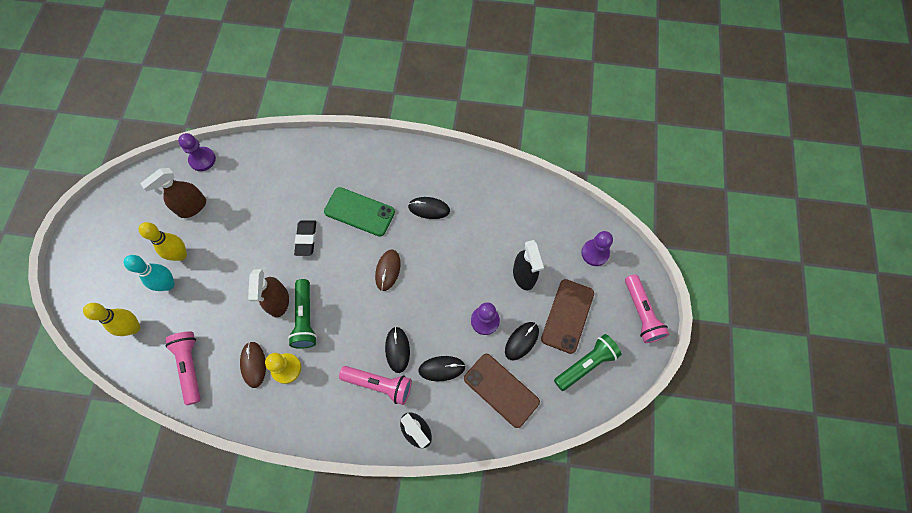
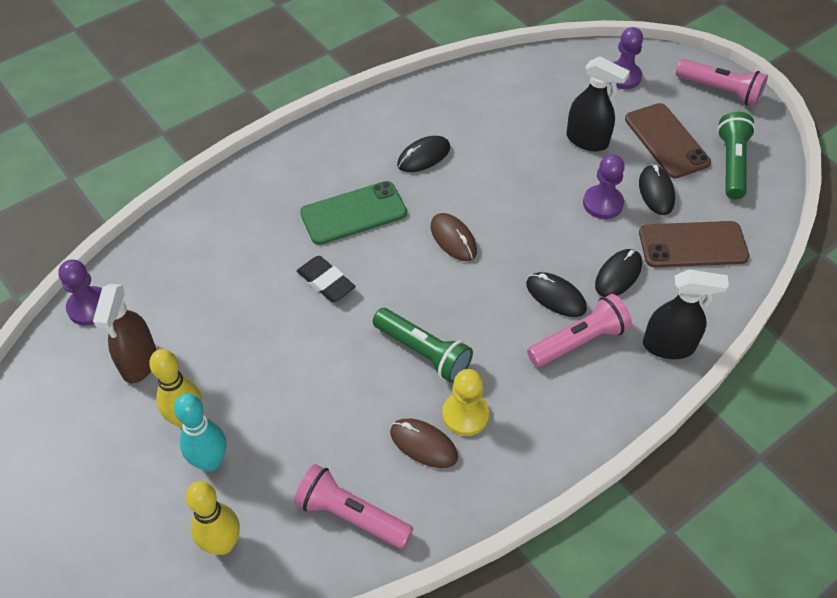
camera: 45 degrees left, 15 degrees down
(278, 302) = (372, 363): brown spray bottle -> none

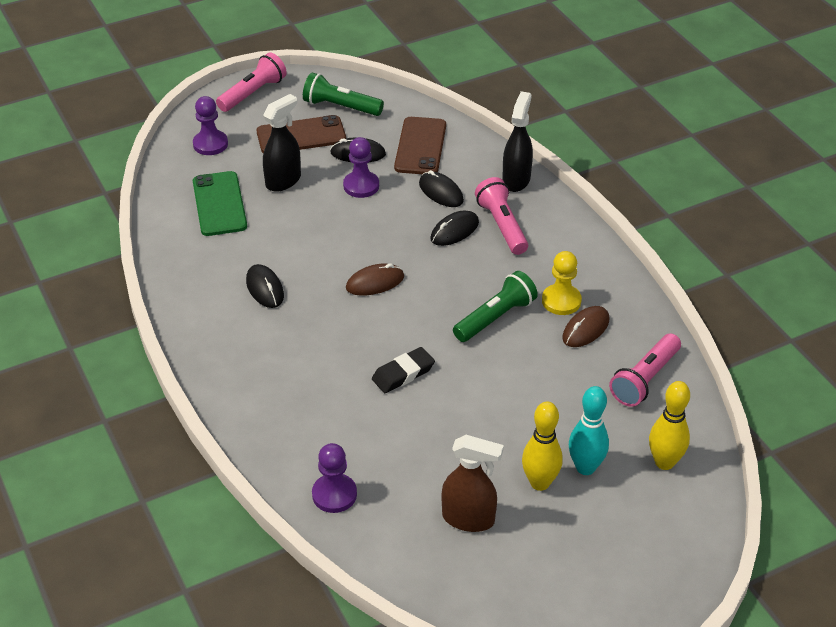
camera: 80 degrees left, 10 degrees down
(89, 307) = (390, 561): purple pawn -> purple pawn (334, 494)
(353, 213) = (323, 346): green phone -> green phone (219, 204)

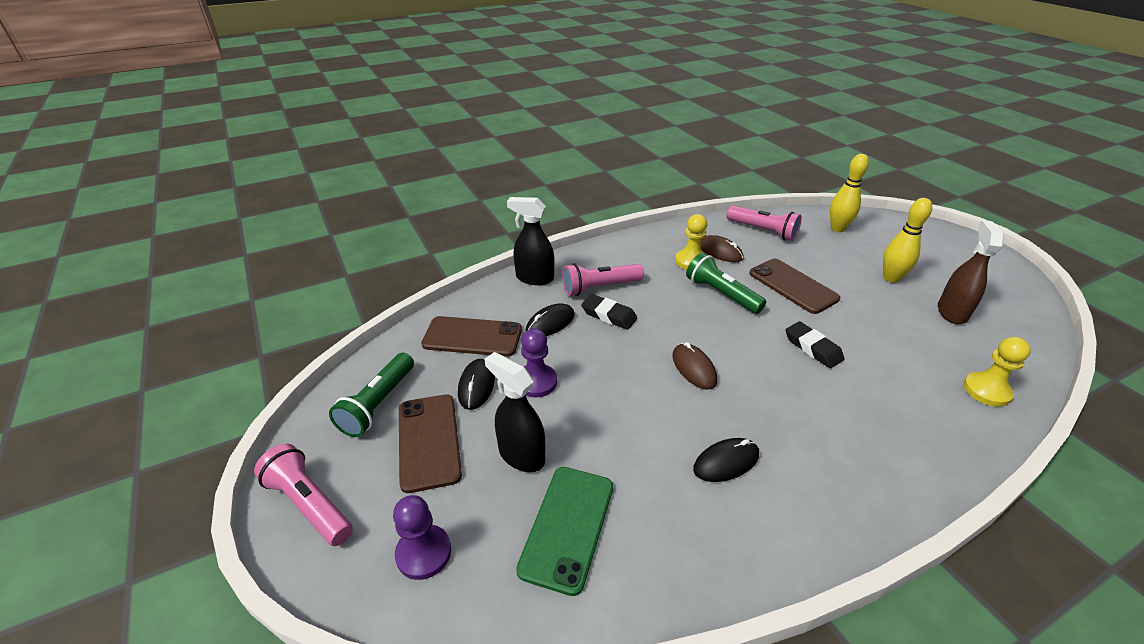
camera: 90 degrees left, 5 degrees down
(219, 204) = (567, 527): green phone -> green phone turned 60 degrees counterclockwise
(334, 494) = (986, 390): purple pawn -> yellow pawn
(454, 231) = (609, 315): black mouse -> black eraser
(515, 382) = (793, 286): none -> brown phone
(585, 467) = (862, 258): turquoise bowling pin -> none

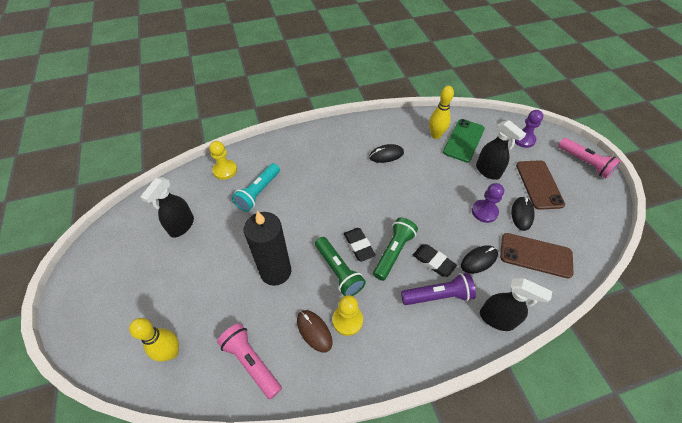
camera: 170 degrees left, 15 degrees up
(378, 404) = (578, 210): green flashlight -> green flashlight (393, 252)
(600, 287) = (438, 296): pink flashlight -> purple flashlight
(694, 368) = (384, 207): brown mouse -> none
(793, 286) = (275, 271): brown phone -> black candle
(812, 348) = (301, 211): black eraser -> black eraser (359, 246)
(891, 278) = (189, 268): yellow bowling pin -> yellow bowling pin (435, 135)
(897, 364) = (258, 192): none -> turquoise flashlight
(951, 312) = (181, 226): brown spray bottle -> black spray bottle

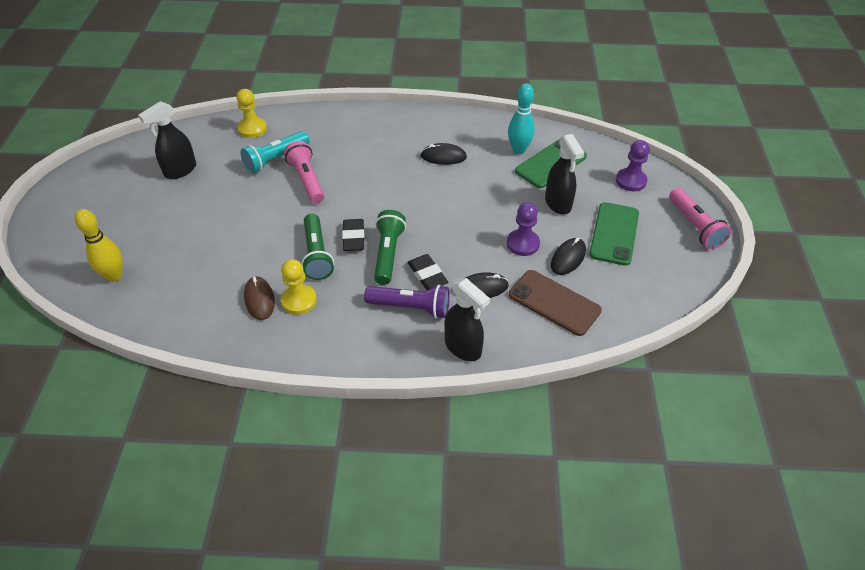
camera: 20 degrees right, 5 degrees down
(251, 362) = (183, 307): pink flashlight -> pink flashlight (307, 180)
(275, 271) = (251, 237): black candle -> none
(393, 252) = (388, 254): green flashlight -> green flashlight turned 45 degrees counterclockwise
(435, 135) = (519, 150): yellow bowling pin -> turquoise bowling pin
(539, 184) = (614, 233): brown phone -> green phone

